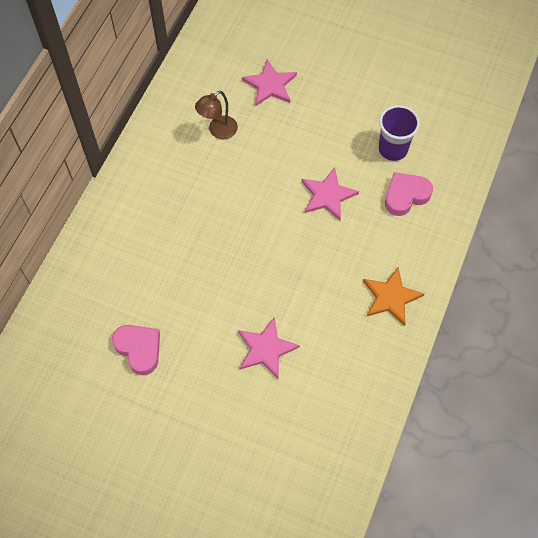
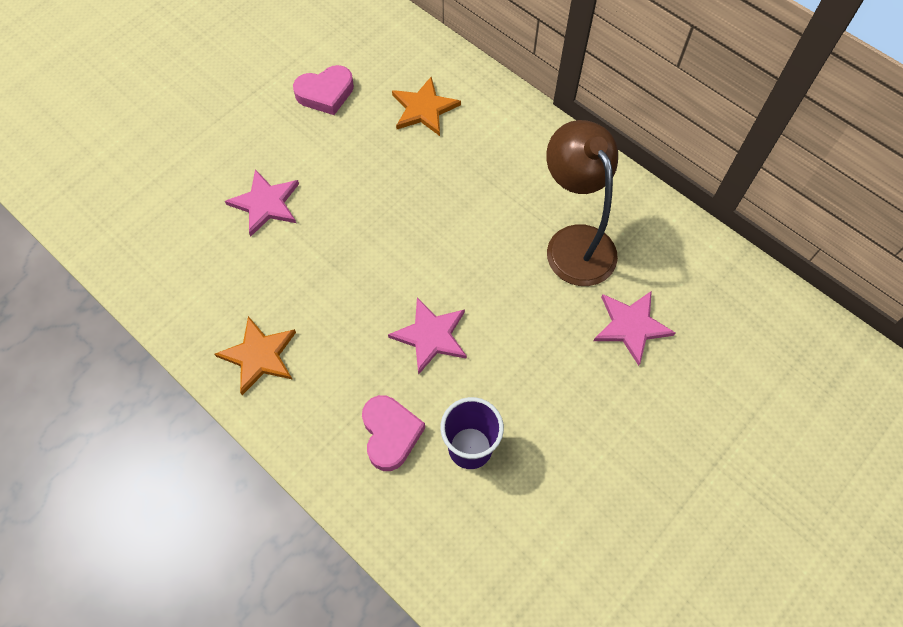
camera: 110 degrees right, 0 degrees up
(130, 266) = (424, 109): none -> orange star
(218, 131) = (574, 242): brown lamp -> brown lamp, size x1.82

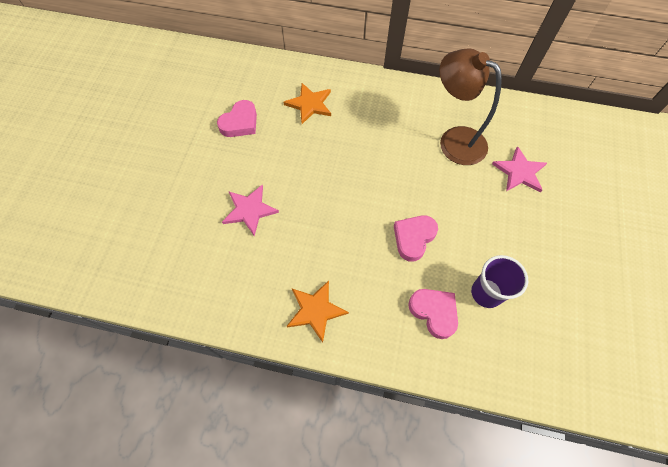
camera: 30 degrees left, 0 degrees up
(431, 336) = (413, 238): pink star -> pink heart

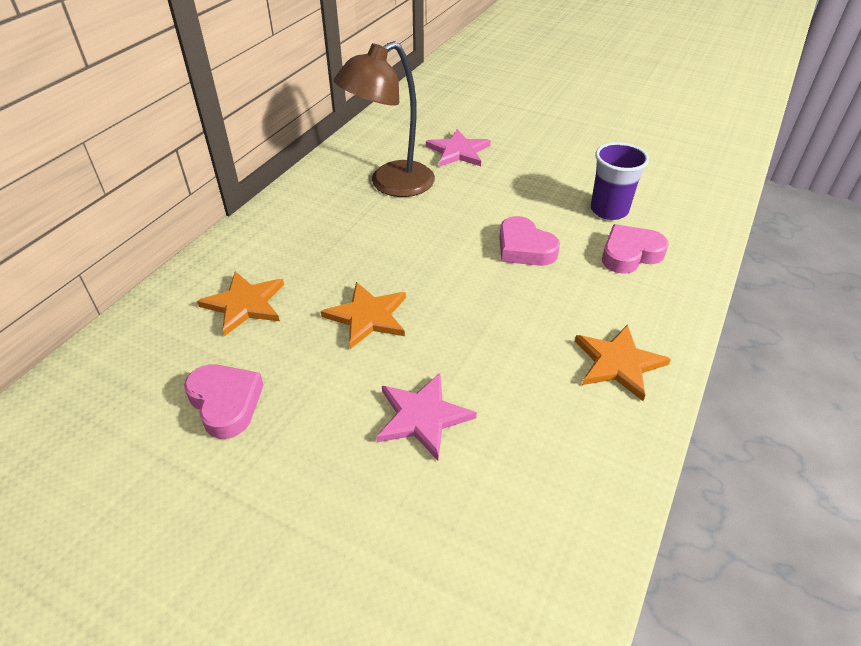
camera: 75 degrees left, 20 degrees down
(317, 164) = (367, 316): none -> orange star

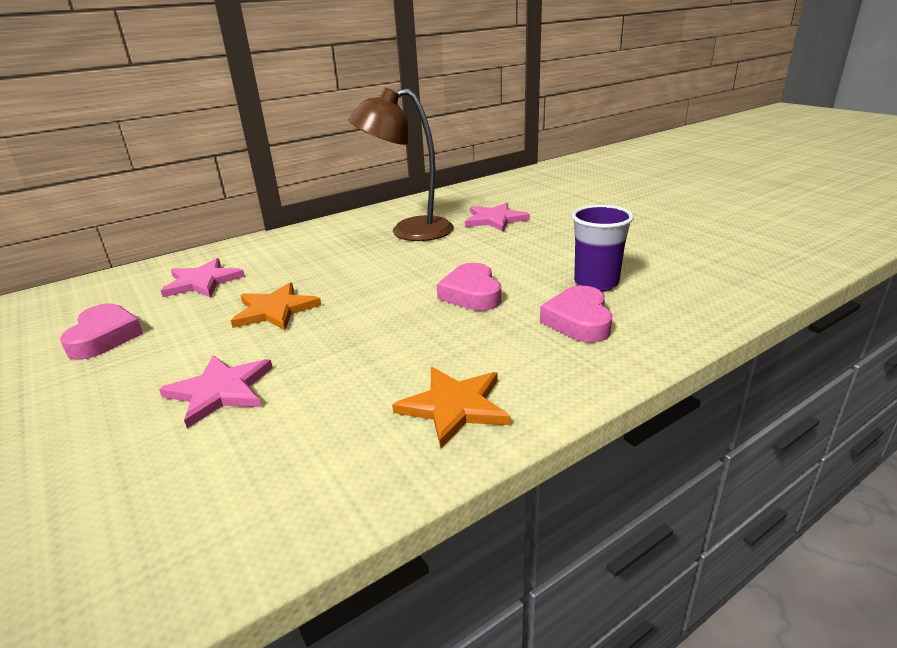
camera: 30 degrees right, 15 degrees down
(245, 304) = (202, 282): orange star -> pink star
(630, 254) = (578, 321): pink heart -> pink heart turned 90 degrees counterclockwise

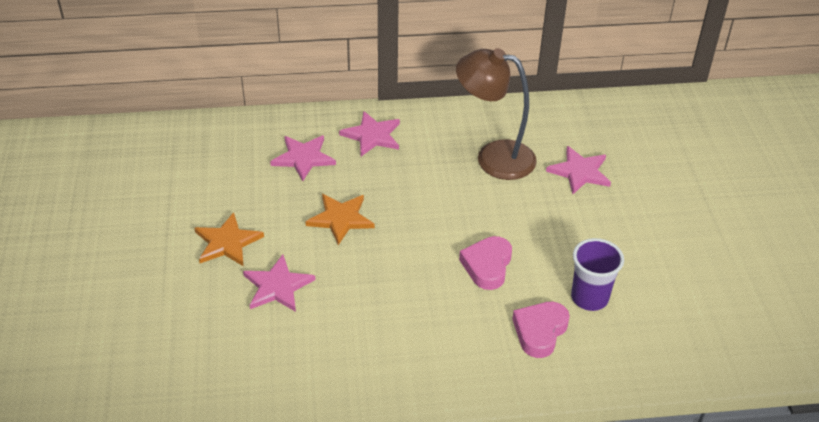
camera: 25 degrees right, 15 degrees up
(104, 337) = (223, 197): pink heart -> none
(274, 249) = (372, 135): none -> pink star
(454, 407) = (403, 366): orange star -> orange star (227, 242)

